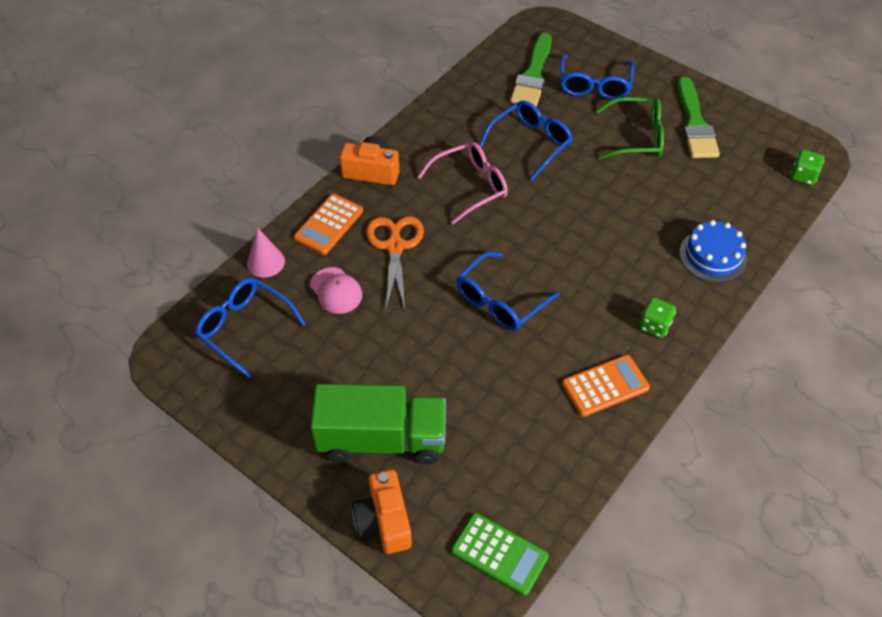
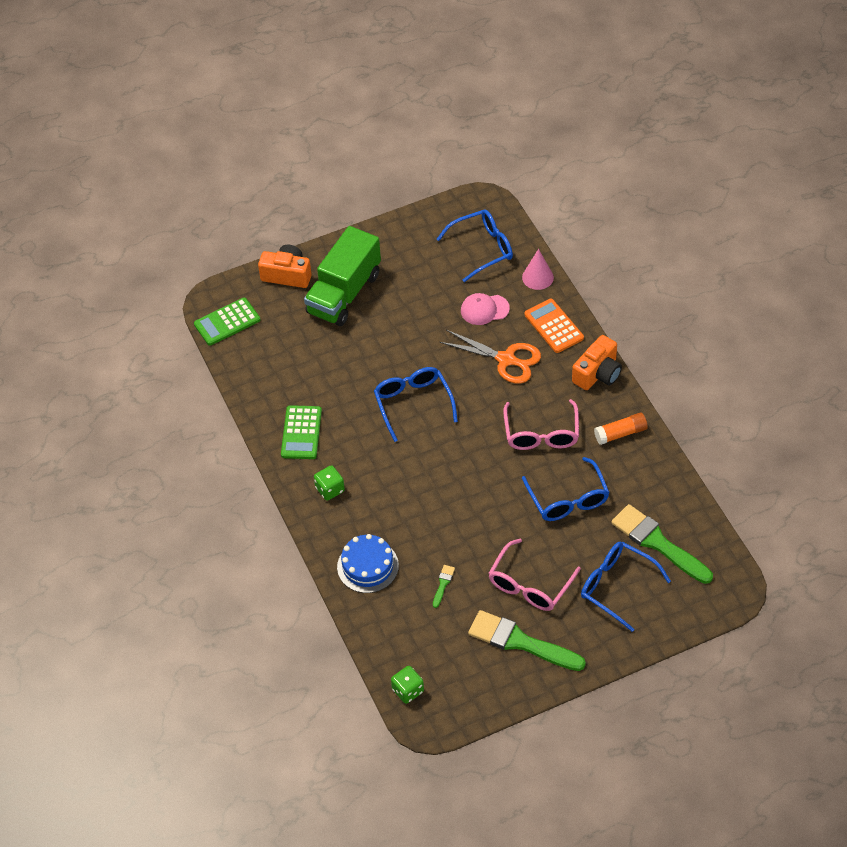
camera: 120 degrees right, 0 degrees up
(433, 133) = (620, 433): none -> orange glue stick
(605, 386) = (301, 433): orange calculator -> green calculator
(637, 137) = (529, 585): green glasses -> pink glasses
(684, 194) = (443, 584): none -> green brush

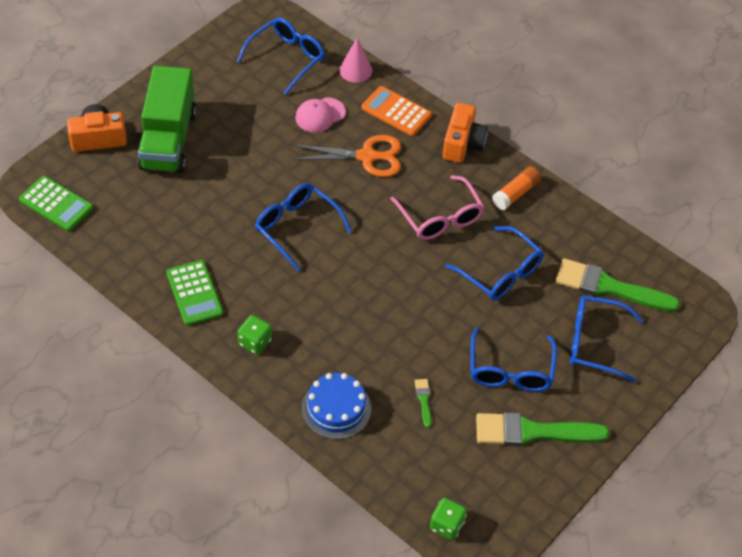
camera: 30 degrees left, 0 degrees up
(227, 322) = (56, 204): green calculator -> green calculator turned 90 degrees counterclockwise
(529, 585) = (510, 371): pink glasses -> blue glasses

